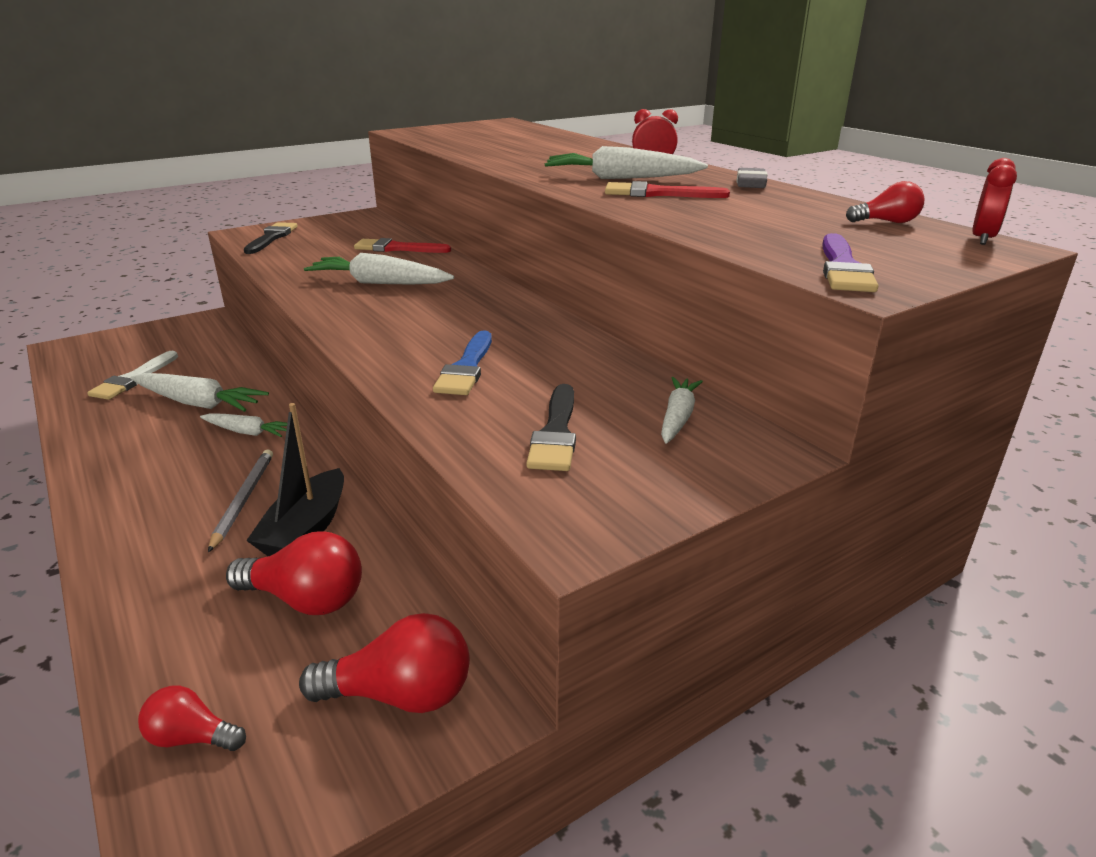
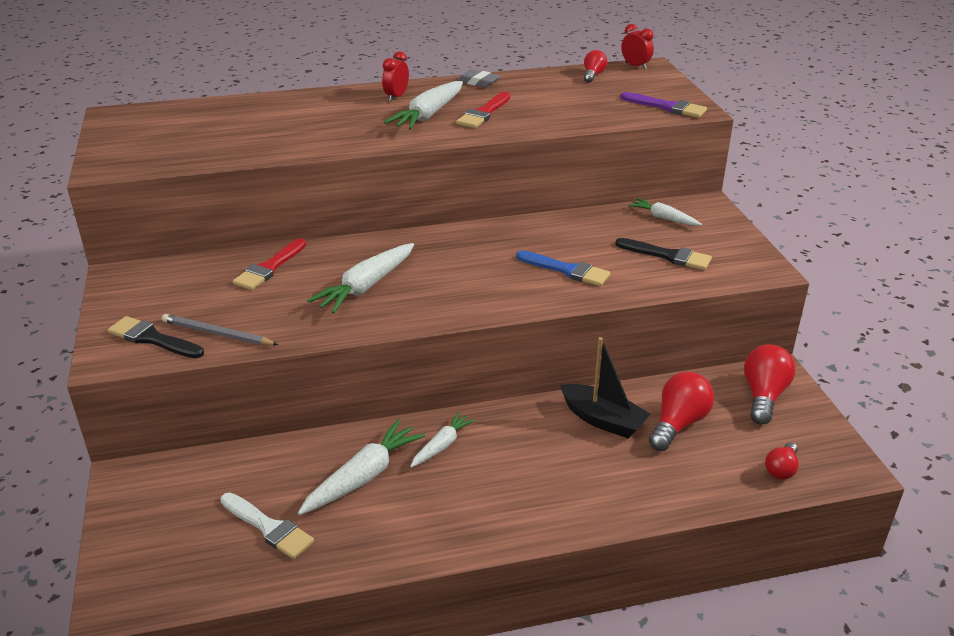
camera: 70 degrees left, 5 degrees up
(243, 500) = (552, 449): grey pencil -> grey pencil (217, 334)

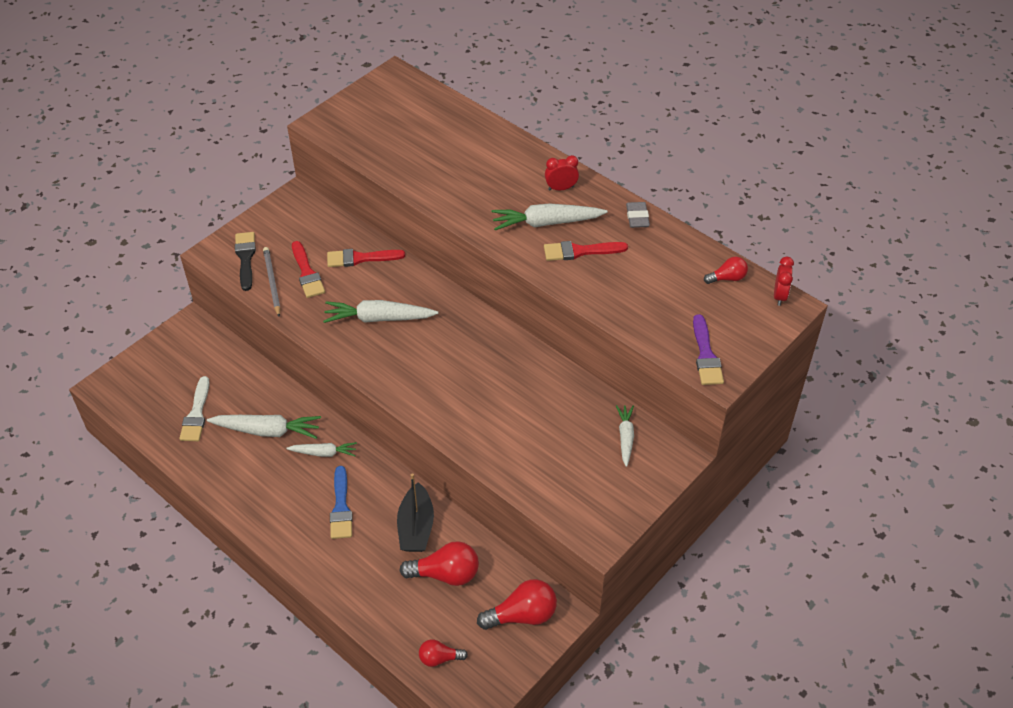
camera: 55 degrees right, 15 degrees up
(239, 306) = (307, 273): none -> red brush
(567, 270) = (491, 414): blue brush -> blue brush (341, 507)
(668, 256) = (565, 465): black brush -> none

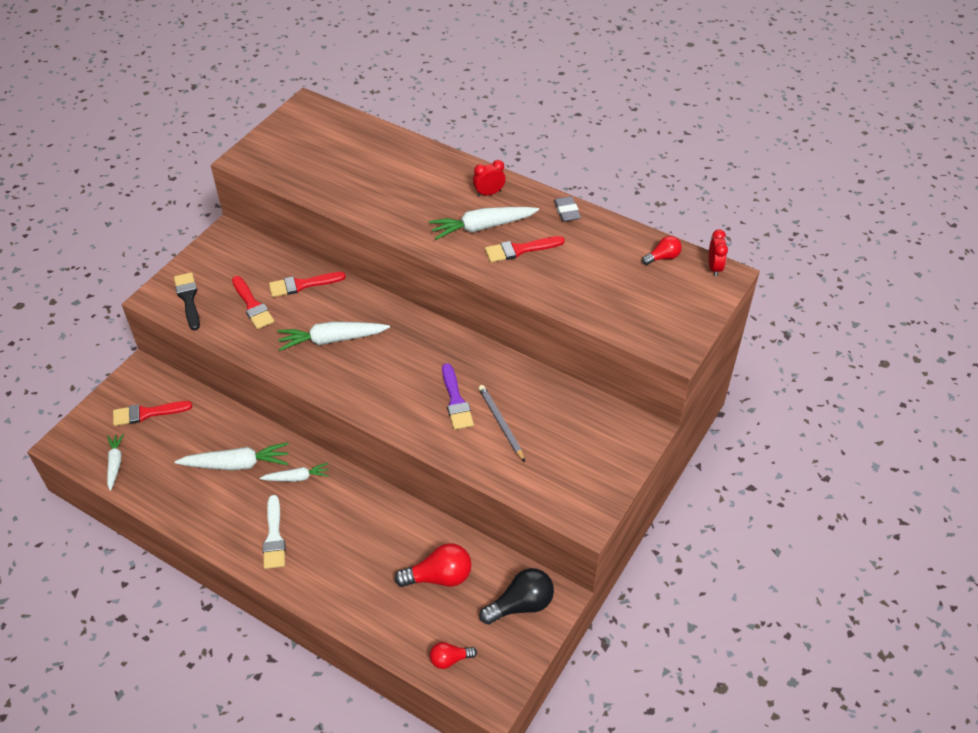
camera: 10 degrees left, 0 degrees up
(190, 367) = (147, 413): none -> red brush
(196, 414) = (162, 458): white brush -> white brush (274, 537)
(272, 282) = (219, 319): grey pencil -> grey pencil (501, 423)
(341, 507) = (324, 528): blue brush -> none
(416, 527) = (401, 536): black boat -> none
(522, 615) = (521, 605): red light bulb -> black light bulb
(625, 437) = (591, 420): white carrot -> white carrot (115, 463)
(706, 355) = (659, 331): purple brush -> purple brush (456, 401)

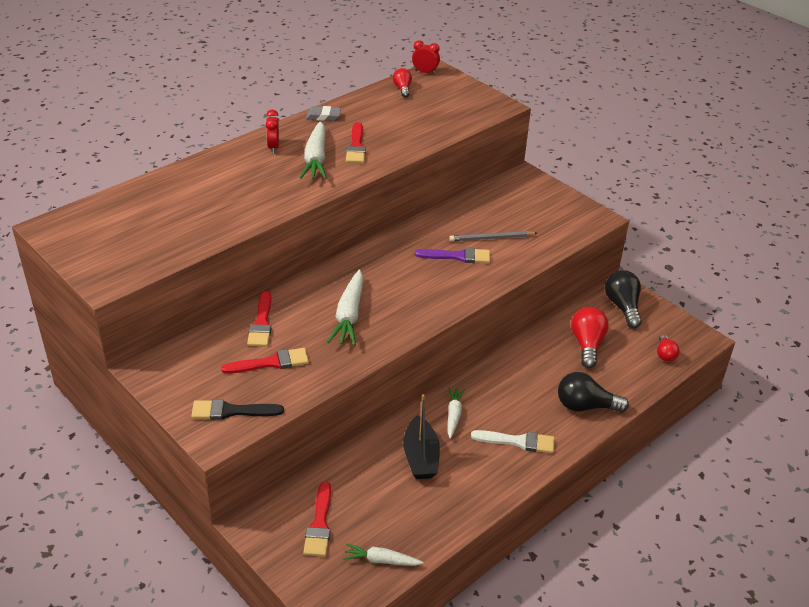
camera: 75 degrees left, 10 degrees down
(237, 464) = (420, 457): white carrot -> black boat
(340, 588) = (585, 406): none -> black light bulb

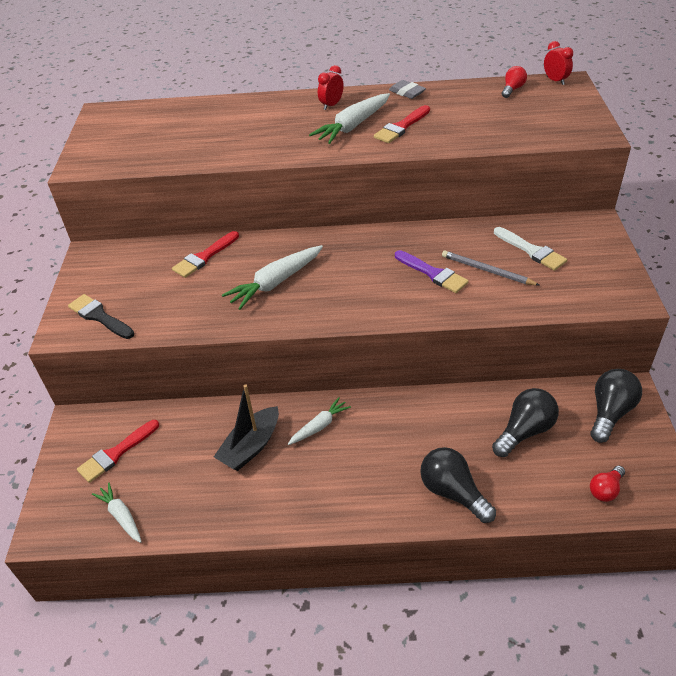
camera: 45 degrees right, 5 degrees up
(271, 363) = (172, 292): red brush -> none
(518, 441) = (348, 486): white brush -> white brush (531, 251)
(587, 345) = (524, 431): red light bulb -> black light bulb

